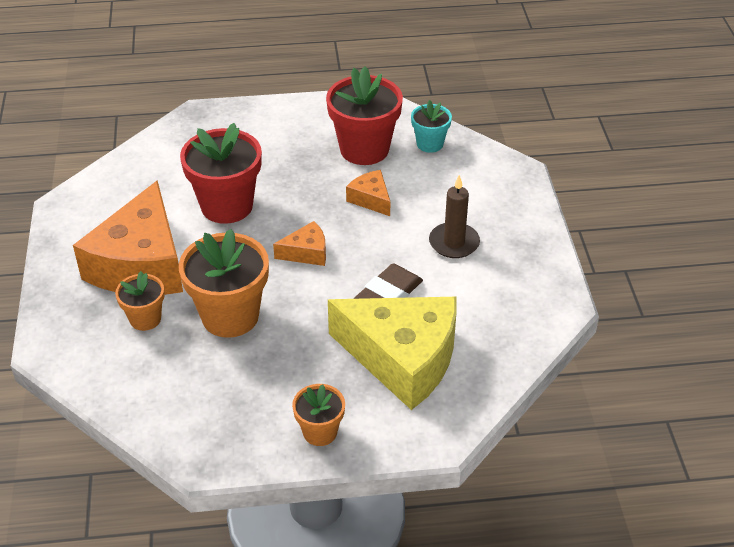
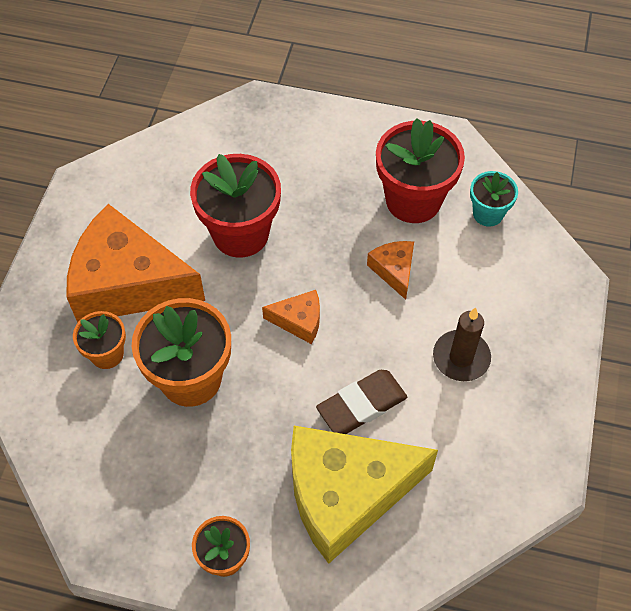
camera: 20 degrees right, 15 degrees up
(141, 264) = (128, 283): orange cheese -> orange cheese turned 75 degrees clockwise
(403, 359) = (345, 494): yellow cheese -> yellow cheese turned 120 degrees clockwise

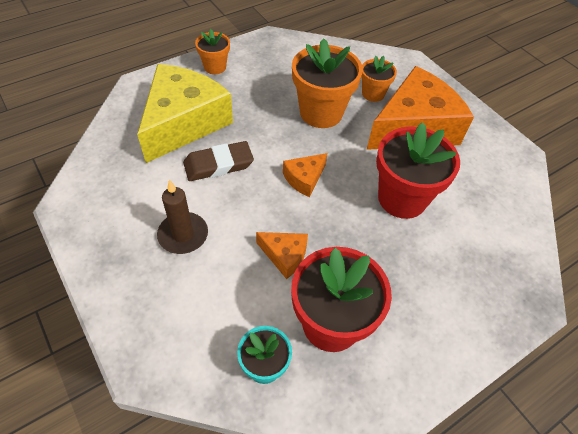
camera: 130 degrees right, 5 degrees down
(361, 405) = (218, 164): brown eraser -> brown eraser turned 60 degrees clockwise

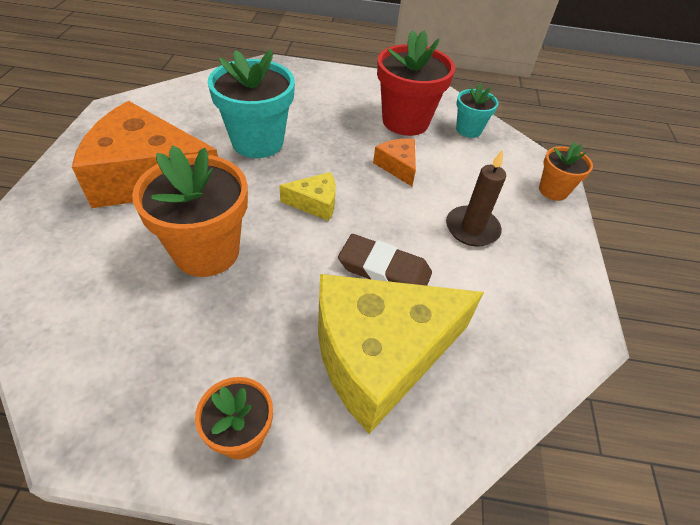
camera: 140 degrees left, 5 degrees down
(304, 179) = (315, 203): orange cheese -> yellow cheese
(373, 94) = (118, 233): orange flower pot -> orange flower pot (553, 190)
(402, 198) = (257, 142): red flower pot -> turquoise flower pot

